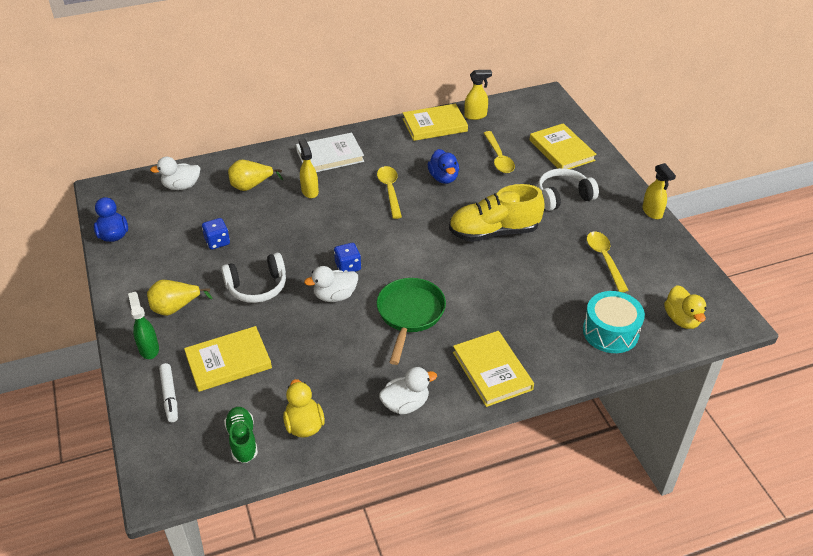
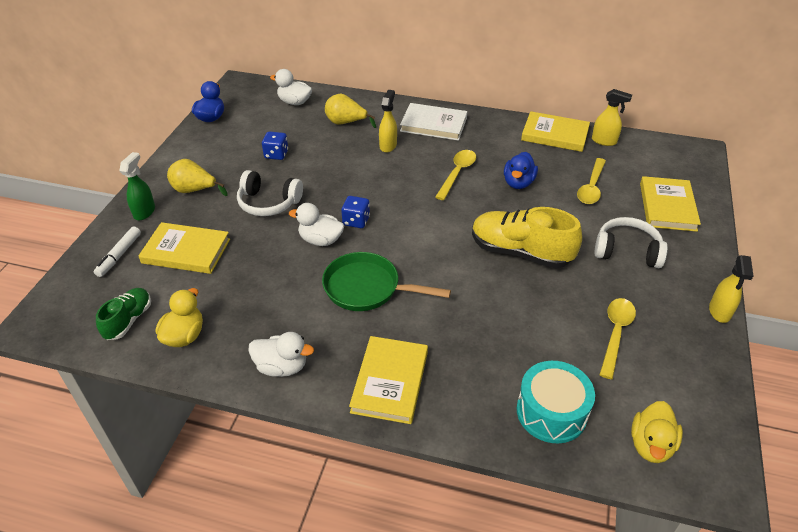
camera: 35 degrees right, 0 degrees up
(409, 314) = (367, 288): green pan -> green pan turned 120 degrees counterclockwise

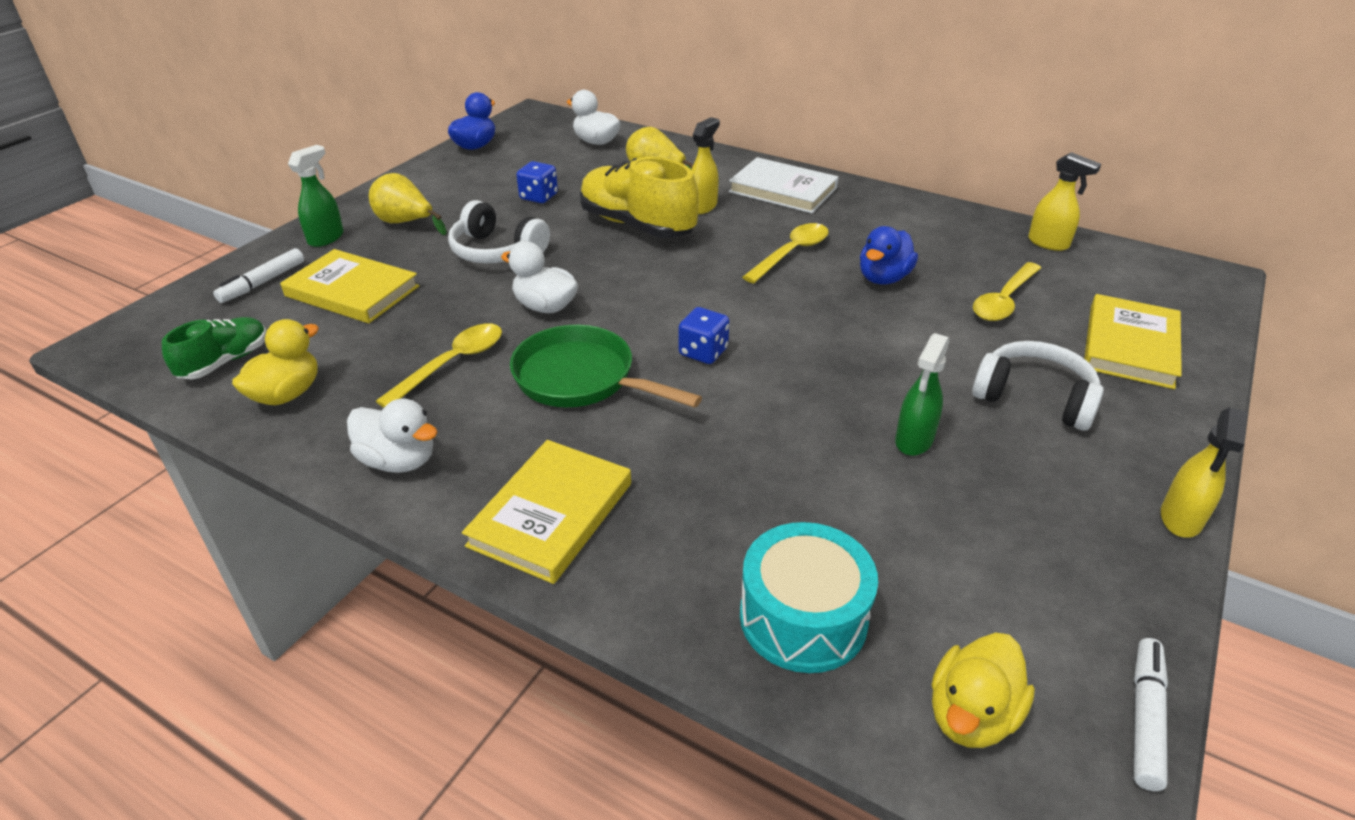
camera: 15 degrees right, 5 degrees down
(356, 221) = (609, 291): blue dice -> blue dice (703, 352)
(520, 252) = (848, 370): yellow shoe -> yellow shoe (637, 225)
(555, 134) = (969, 225): yellow book -> none
(572, 292) = (913, 440): none -> green spray bottle
(615, 333) = (969, 517): yellow spoon -> yellow spoon (452, 364)
(730, 426) = (1145, 718): none -> white marker

